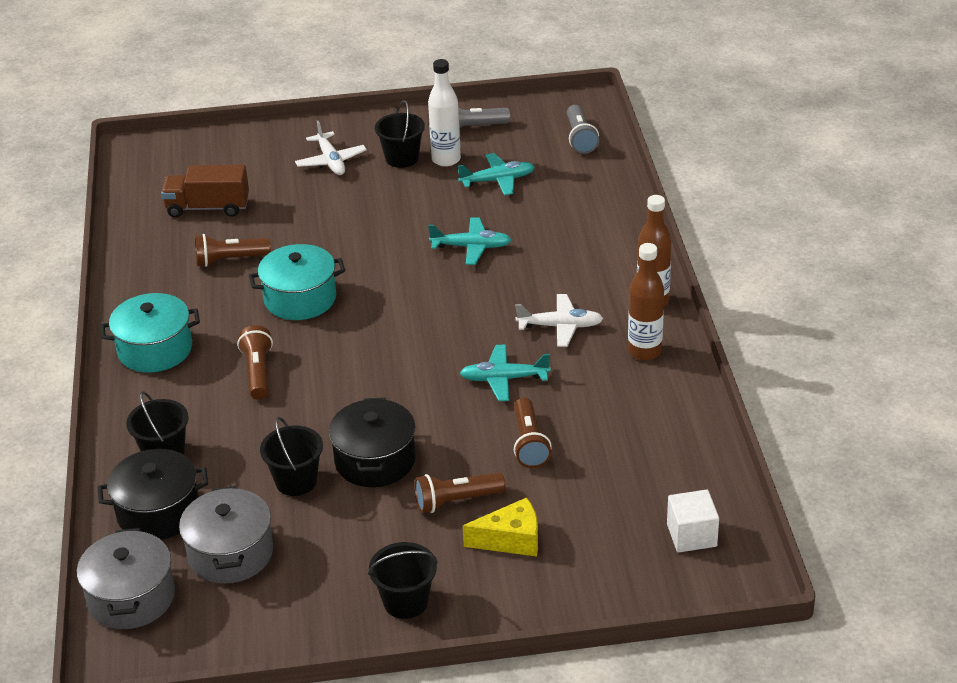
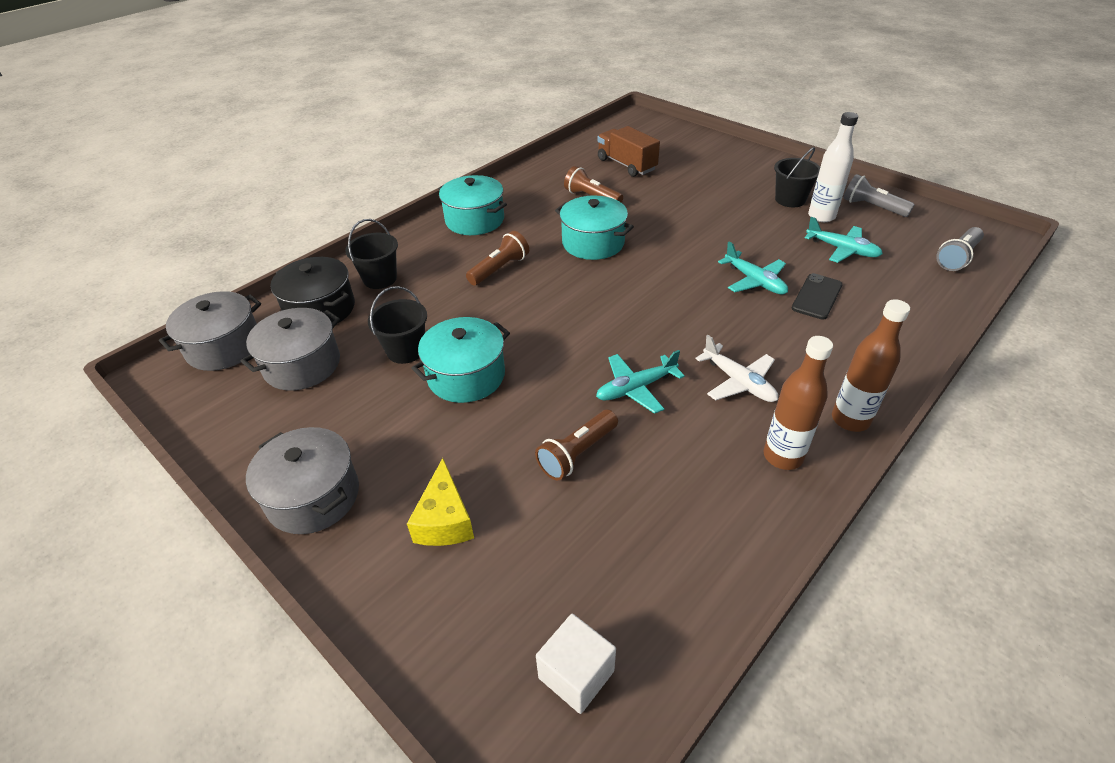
camera: 50 degrees right, 5 degrees up
(331, 161) = (739, 178): white plane -> none
(375, 460) = (466, 376): black pot -> turquoise pot
(405, 602) = (313, 496): black bucket -> grey pot
(456, 501) = (462, 451): brown flashlight -> none
(503, 379) = (635, 388): turquoise plane -> turquoise plane turned 75 degrees counterclockwise
(511, 540) = (444, 520): yellow cheese -> yellow cheese turned 45 degrees clockwise
(529, 231) = (817, 296): none -> black phone

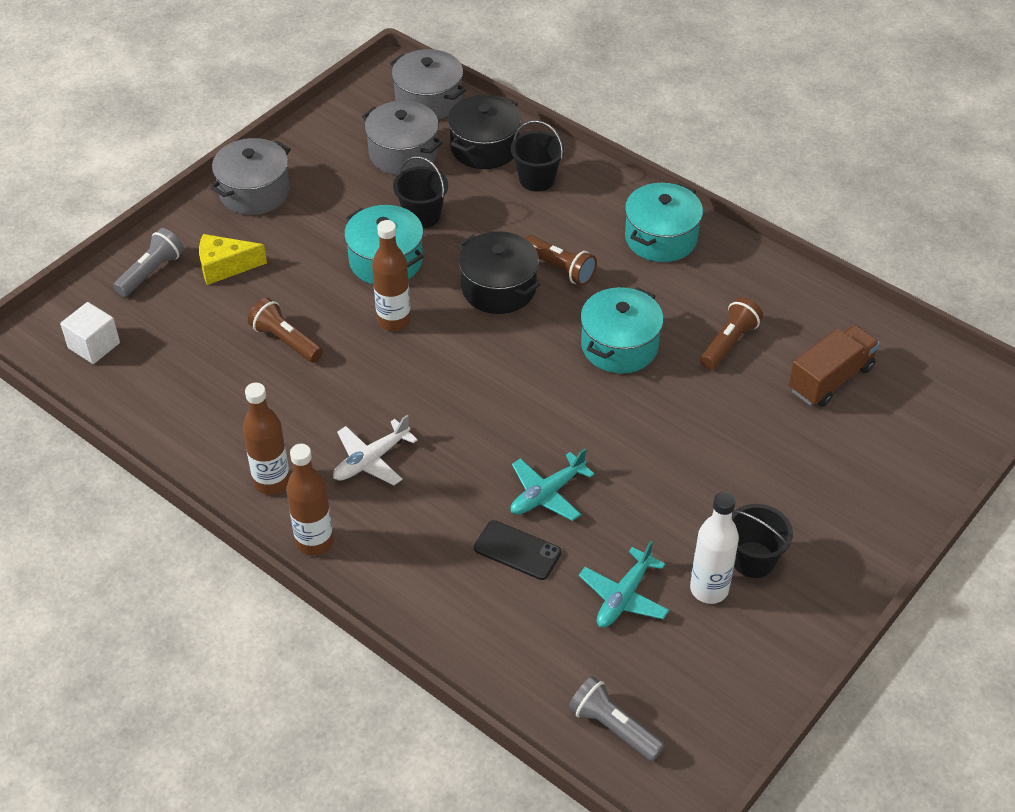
camera: 85 degrees right, 5 degrees up
(518, 302) = (498, 288): none -> black pot
(553, 369) = (394, 320): none -> brown bottle
(635, 388) = (365, 380): turquoise plane -> none
(872, 207) = (743, 658): grey flashlight -> grey flashlight (151, 272)

